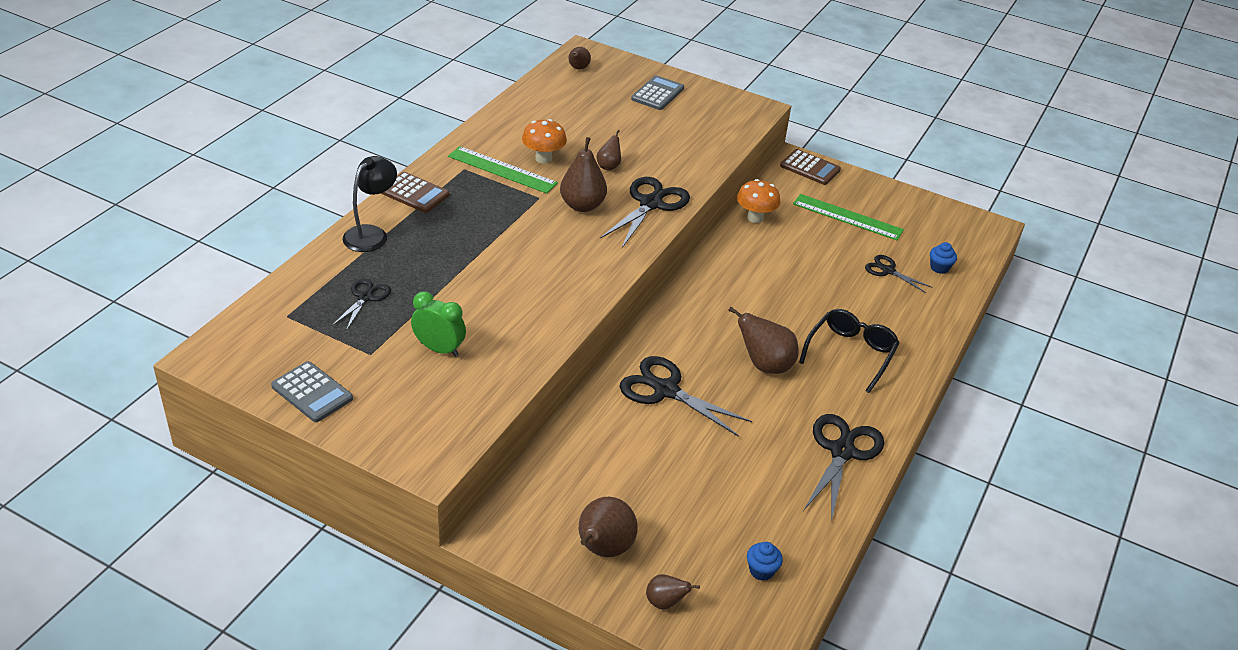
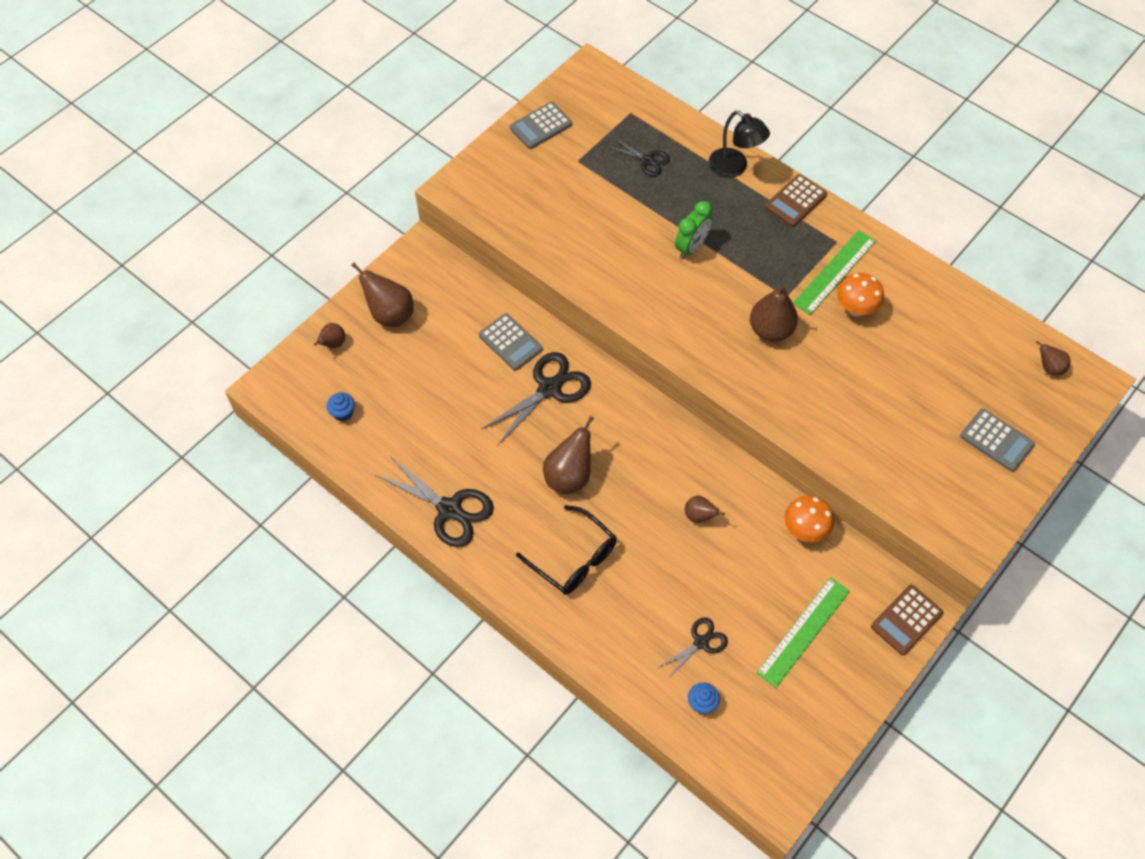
camera: 105 degrees right, 20 degrees up
(439, 349) = (576, 203): green clock -> green clock (691, 247)
(609, 166) = (841, 364): brown pear -> brown pear (699, 516)
(614, 429) = (510, 342): none -> grey calculator
(651, 204) = (771, 390): black scissors -> none

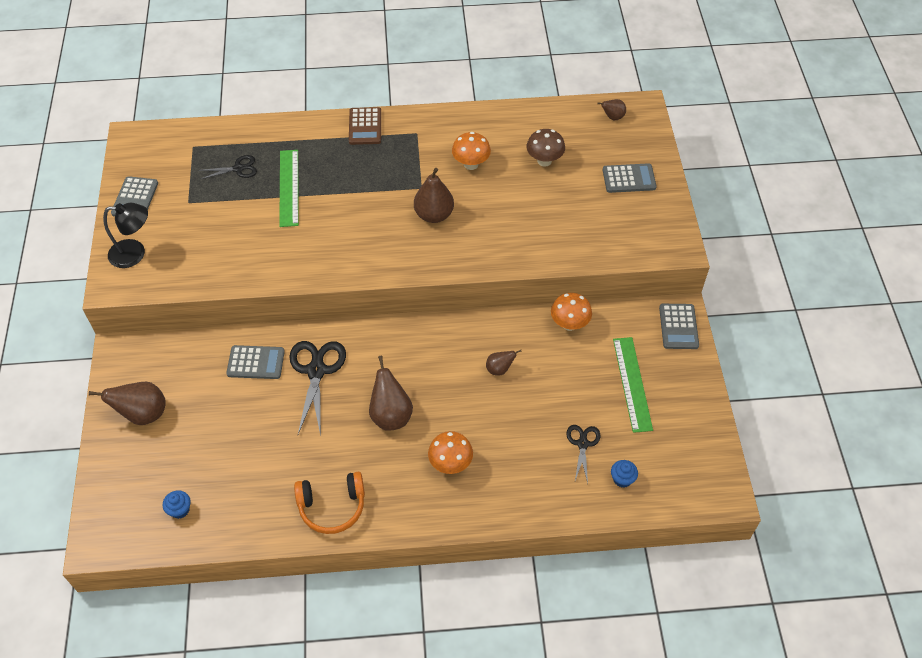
camera: 45 degrees left, 5 degrees down
(333, 344) = (119, 469): brown pear -> none
(450, 509) = (332, 506): black scissors -> orange headphones
(574, 558) = (450, 463): black glasses -> orange mushroom
(691, 247) = (328, 202): green clock -> none
(734, 168) = (303, 133): black lamp -> black lamp (135, 253)
(834, 272) = (435, 151): green ruler -> green ruler (288, 187)
(906, 620) = (678, 327): brown calculator -> grey calculator
(930, 358) = (544, 161): none -> brown mushroom

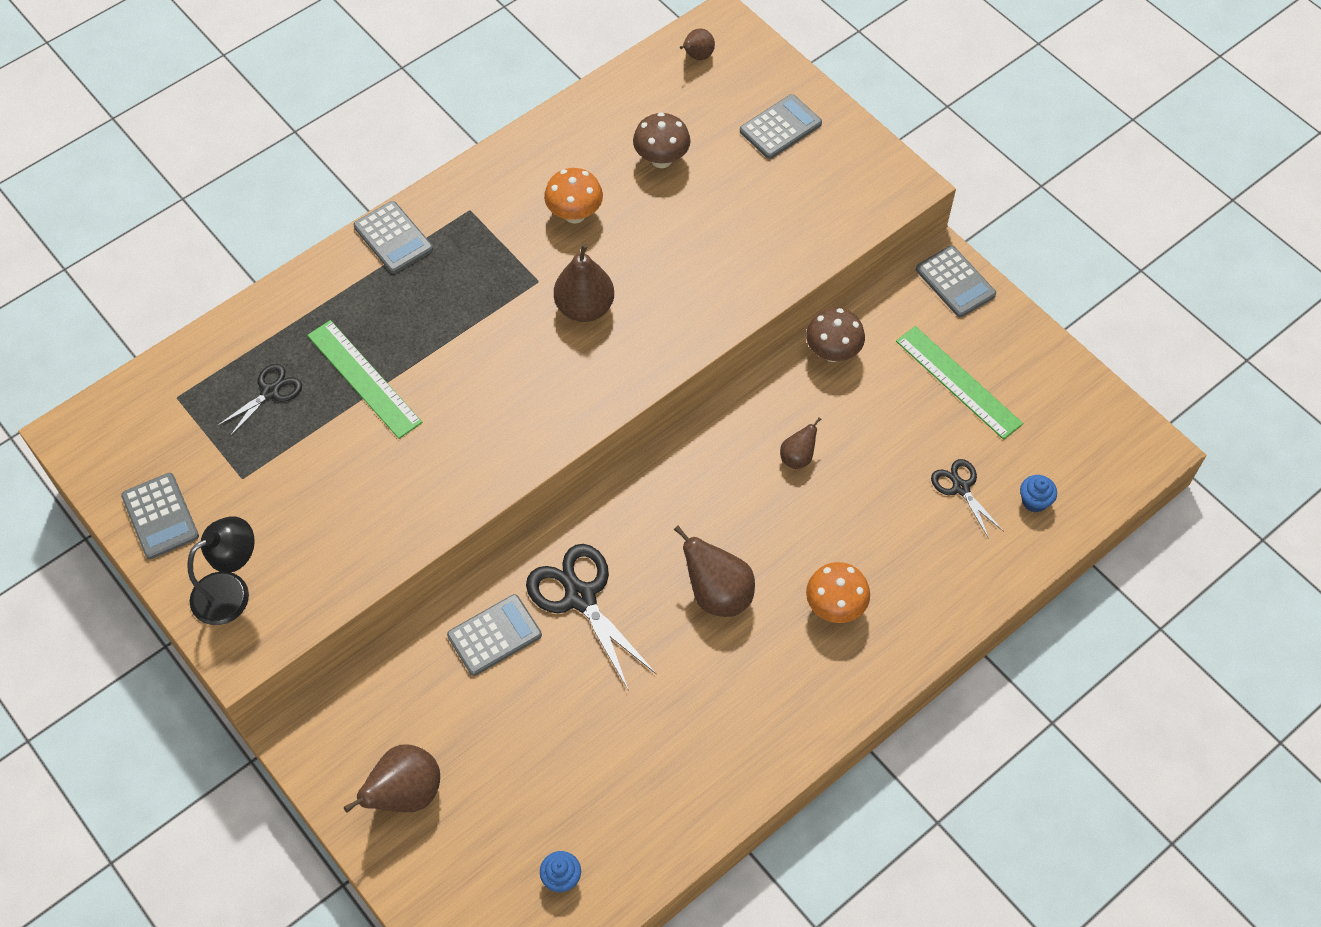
camera: 35 degrees left, 5 degrees up
(332, 506) = (742, 748): orange headphones -> none
(365, 126) = (393, 238): brown calculator -> grey calculator
(569, 324) = (832, 352): orange mushroom -> brown mushroom

